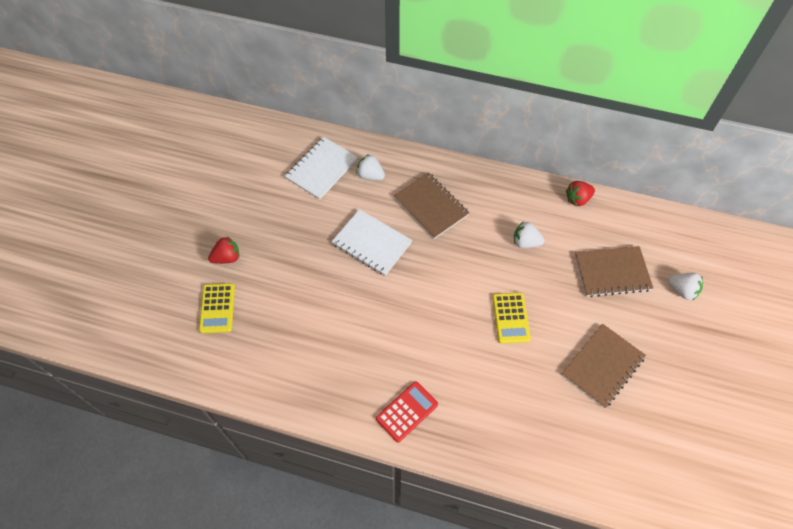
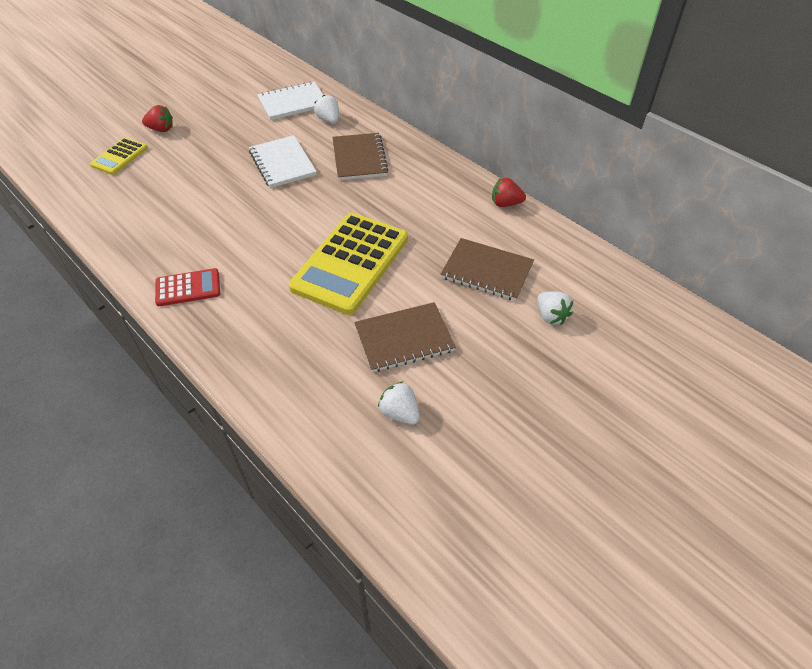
camera: 30 degrees right, 10 degrees down
(510, 318) = (350, 263): yellow calculator -> yellow calculator, size x2.03
(525, 242) = (421, 215): white strawberry -> white strawberry (399, 413)

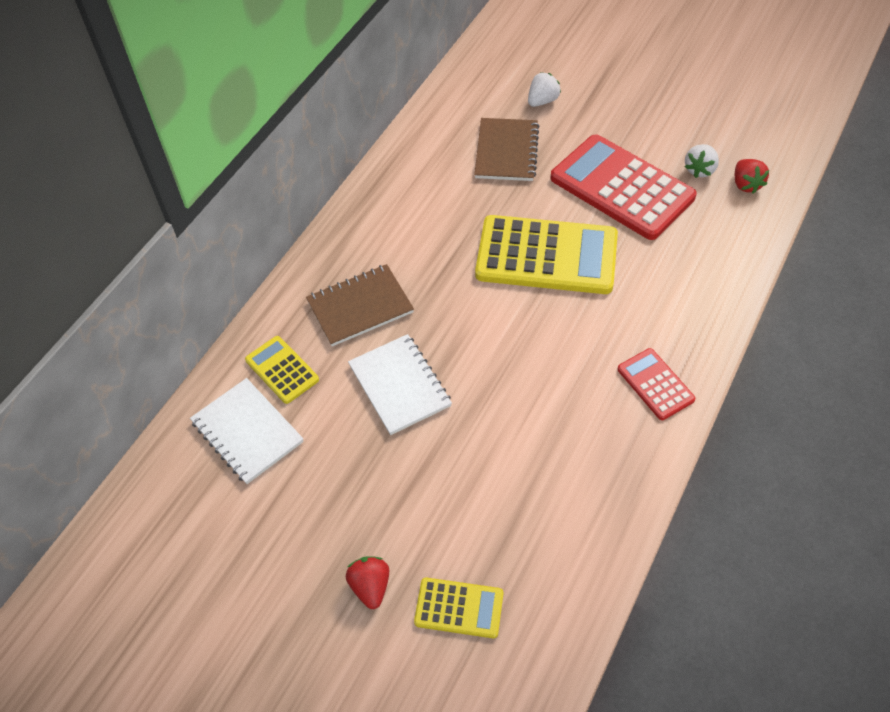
camera: 105 degrees left, 5 degrees up
(282, 163) = (399, 385): white notebook -> white notebook turned 75 degrees counterclockwise
(328, 120) = (282, 370): white strawberry -> yellow calculator
(404, 338) = (622, 187): brown notebook -> red calculator
(505, 203) = (397, 157): red strawberry -> red strawberry (746, 184)

